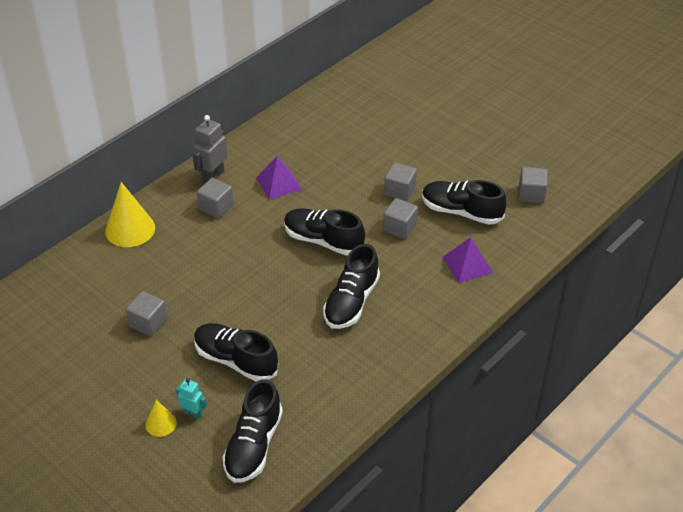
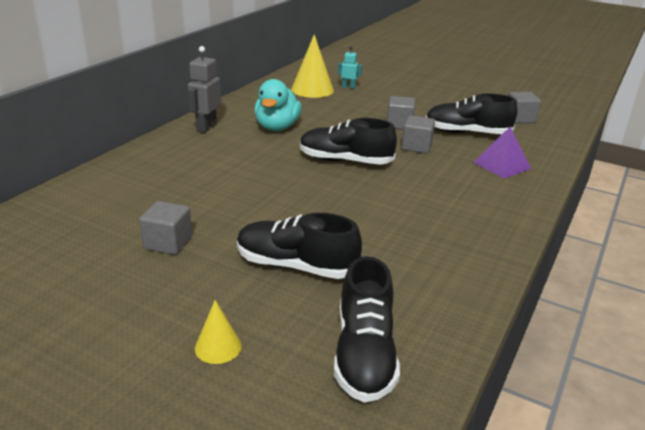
camera: 15 degrees left, 15 degrees down
(130, 229) = (124, 169): yellow cone -> yellow cone (312, 90)
(193, 413) = (261, 328): turquoise robot -> turquoise robot (348, 87)
(216, 207) = (218, 147): grey cube -> none
(278, 183) = (277, 127): purple pyramid -> turquoise duck
(351, 302) = (404, 202): black shoe -> none

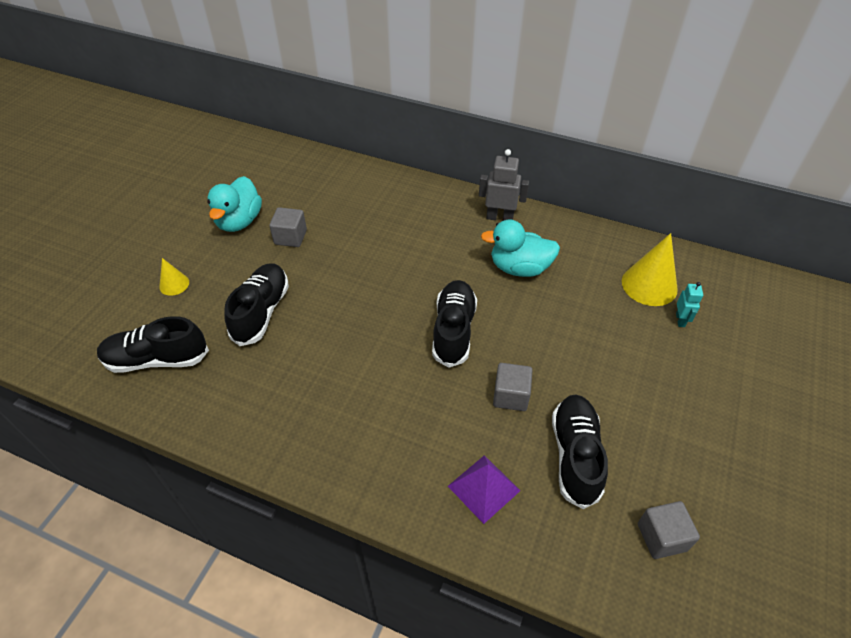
camera: 85 degrees right, 20 degrees up
(107, 286) = (239, 221): none -> turquoise duck
(399, 124) = (572, 378): grey cube -> none

